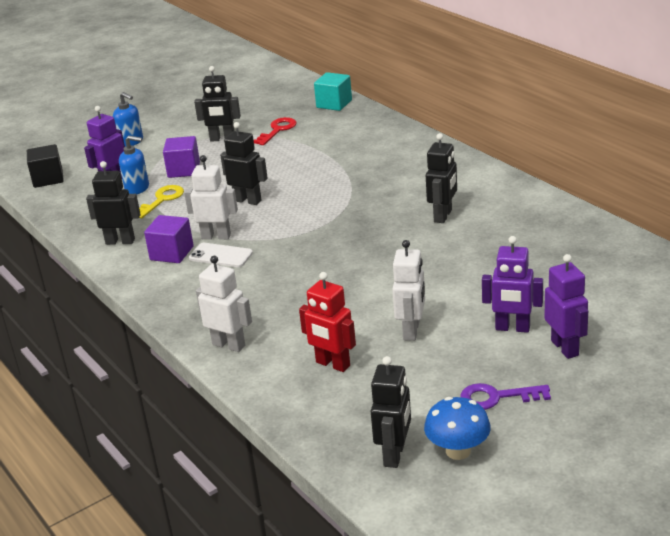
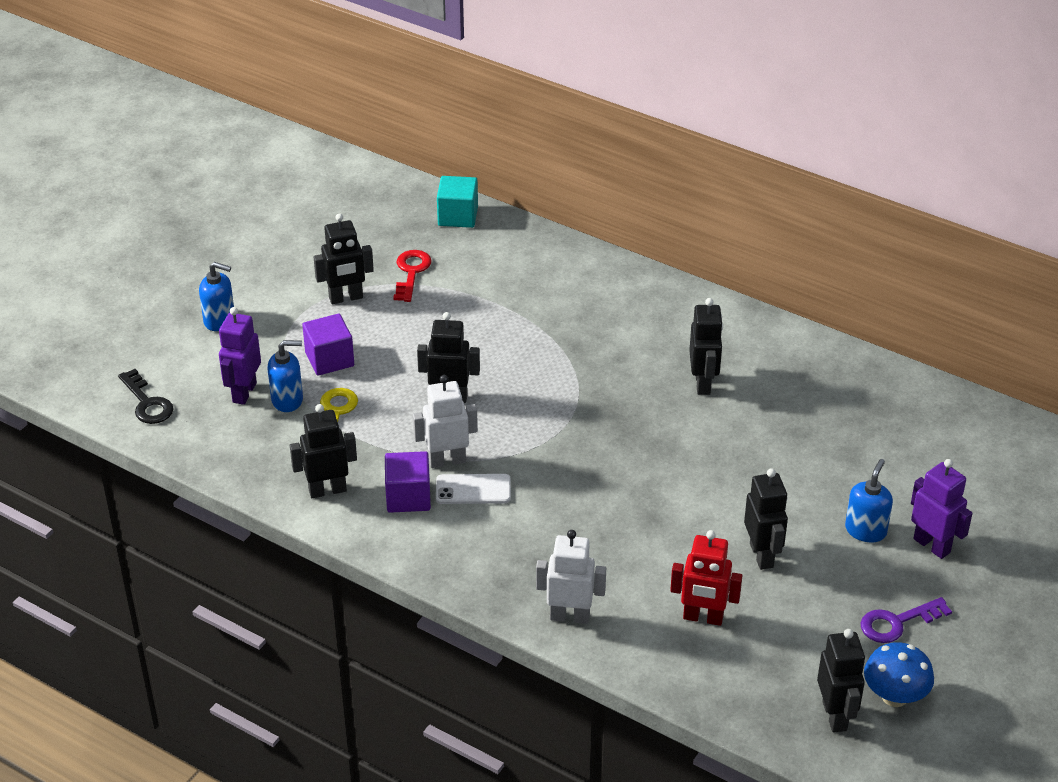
camera: 25 degrees left, 10 degrees up
(48, 179) = (147, 403): black cube -> black key
(411, 331) = (762, 555): white robot -> black robot
(512, 328) = (865, 530): purple robot -> blue soap dispenser

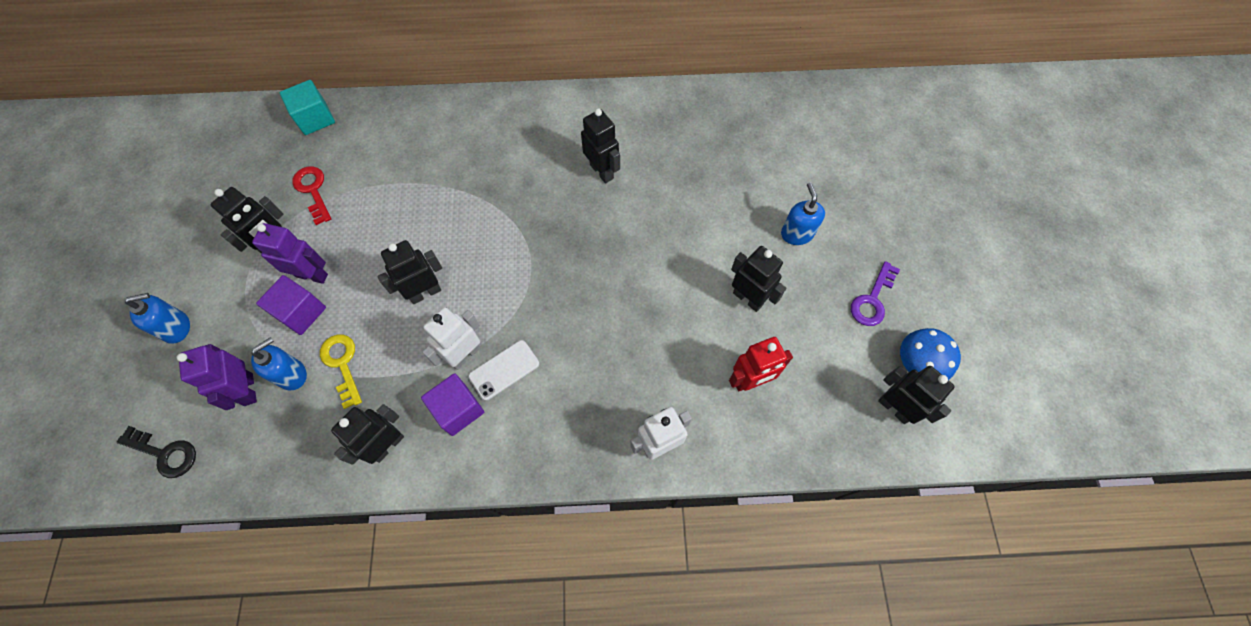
camera: 35 degrees left, 25 degrees up
(932, 545) = (845, 220): purple robot -> purple robot (312, 275)

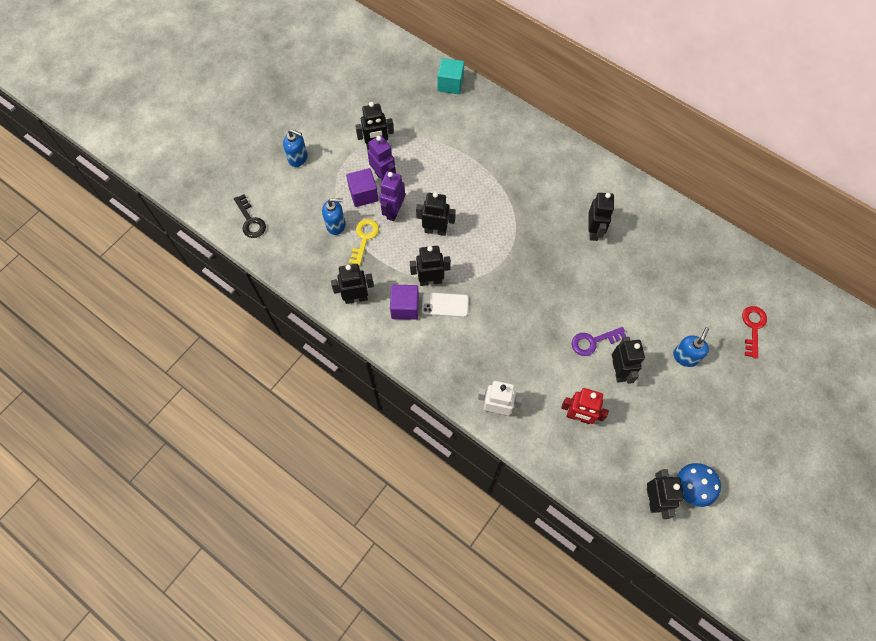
camera: 40 degrees right, 0 degrees up
(248, 389) = (309, 217): purple robot -> purple robot (394, 211)
(313, 190) = (418, 128): red key -> red key (753, 327)
(464, 355) = (430, 280): white robot -> black robot
(872, 300) = (698, 431): purple key -> purple key (593, 342)

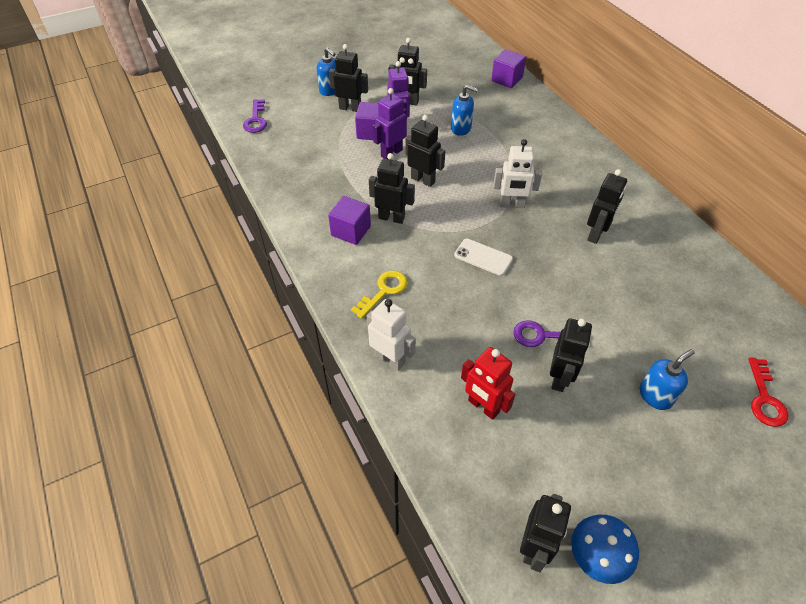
camera: 25 degrees right, 15 degrees down
(250, 220) = (256, 120): black key -> purple key
(336, 225) = (329, 146): blue soap dispenser -> blue soap dispenser (461, 129)
(356, 298) = (308, 207): black robot -> black robot (350, 108)
(364, 238) = (349, 164): yellow key -> yellow key (384, 291)
(445, 305) = (393, 243): white phone -> white phone (483, 257)
(450, 84) = (506, 79): turquoise cube -> purple cube
(518, 227) = (512, 205): none -> white robot
(753, 327) = (765, 398): red key -> red key turned 150 degrees clockwise

